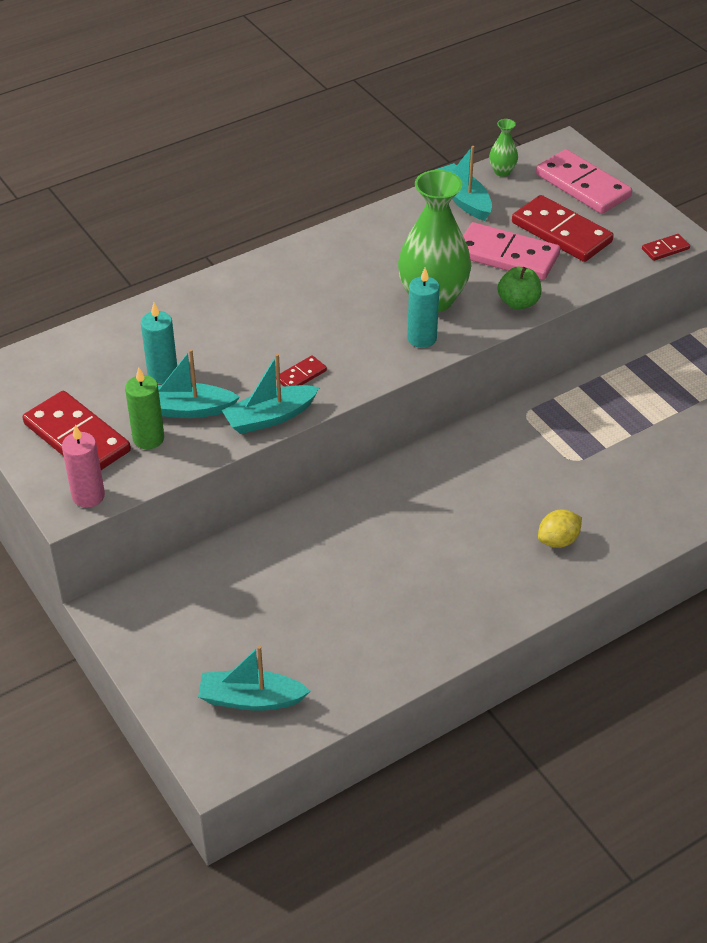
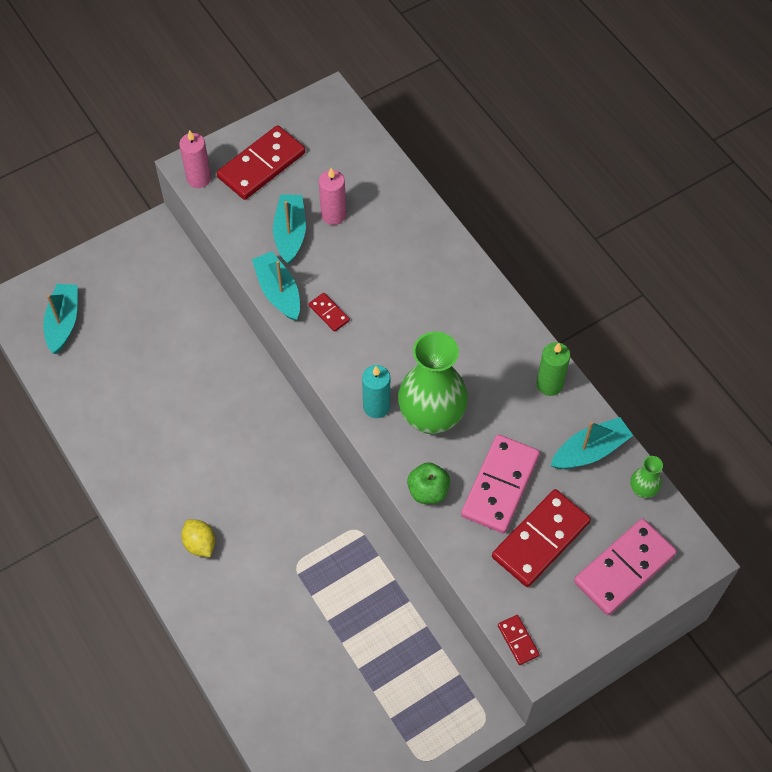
camera: 90 degrees right, 15 degrees up
(148, 438) = (258, 211): green candle -> green candle (549, 384)
(162, 373) = (333, 215): turquoise candle -> pink candle

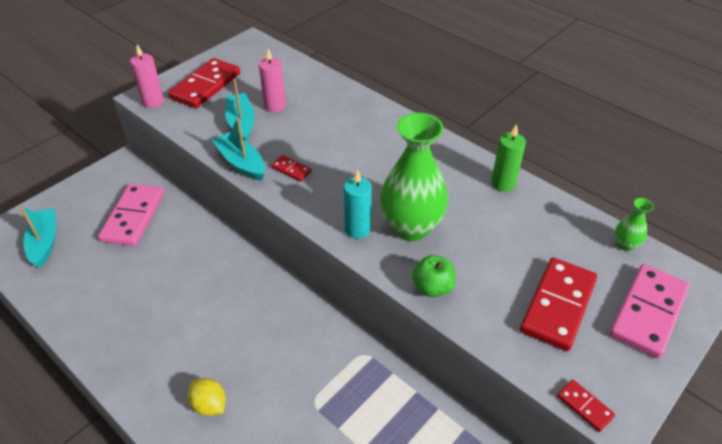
camera: 15 degrees left, 15 degrees down
(500, 485) = (498, 268): pink domino -> pink domino (133, 217)
(590, 451) = (563, 224): turquoise boat -> none

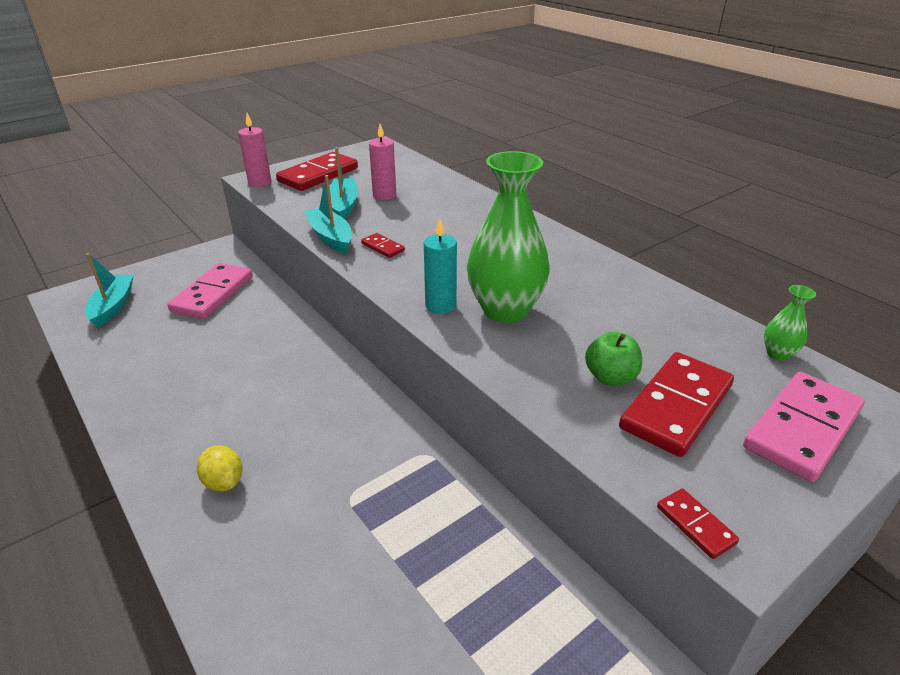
camera: 10 degrees right, 10 degrees down
(433, 287) = (516, 370): green apple -> green apple (610, 377)
(503, 183) = (628, 281): green candle -> none

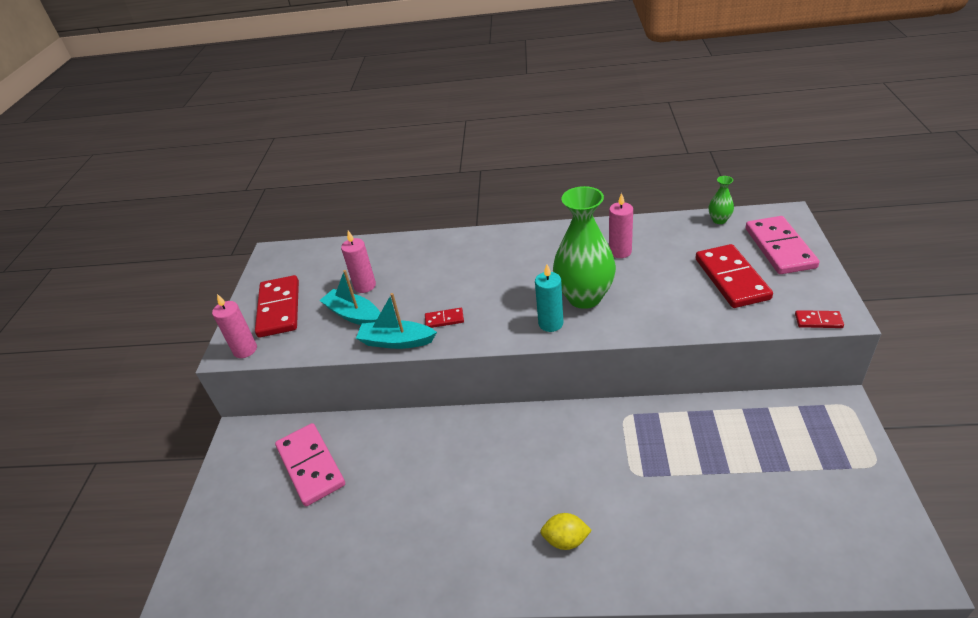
camera: 45 degrees left, 5 degrees up
(113, 306) = (247, 549): turquoise boat -> none
(610, 304) = (620, 251): none -> pink candle
(610, 377) = (688, 289): green apple -> none

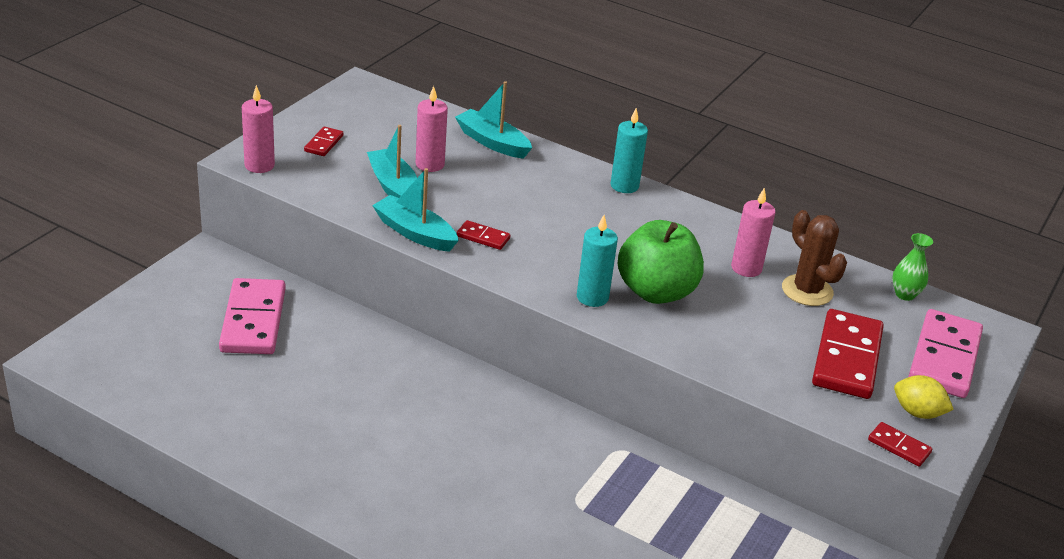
camera: 20 degrees right, 5 degrees down
(279, 309) = (324, 143): red domino -> red domino, size x0.46
(392, 249) = (492, 142): none -> turquoise boat
(499, 236) = (624, 186): none -> turquoise candle
(565, 540) = (447, 517): yellow lemon -> yellow lemon (917, 412)
(584, 297) = (656, 291): green vase -> green apple
(667, 247) = (807, 290): none -> brown cactus

